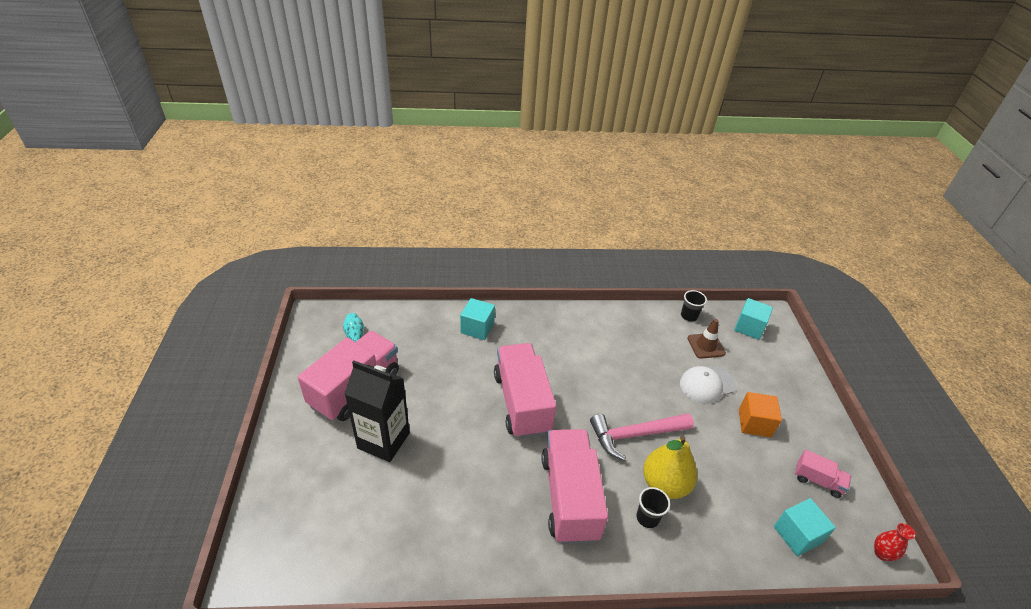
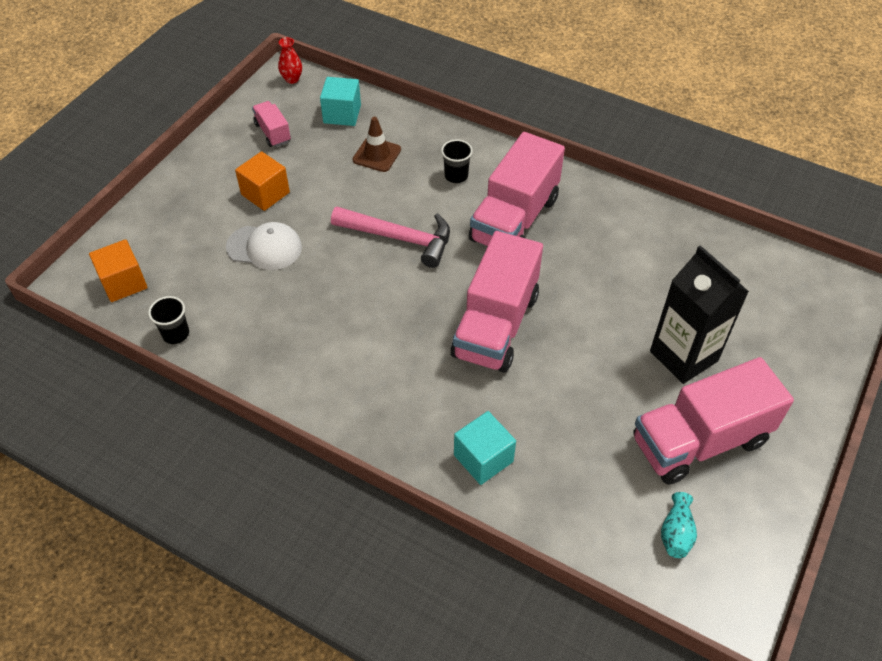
camera: 145 degrees left, 10 degrees up
(664, 484) = (414, 189): yellow pear -> none
(706, 346) = (207, 287): brown traffic cone -> brown traffic cone (377, 155)
(749, 327) = (123, 283): turquoise cube -> orange cube

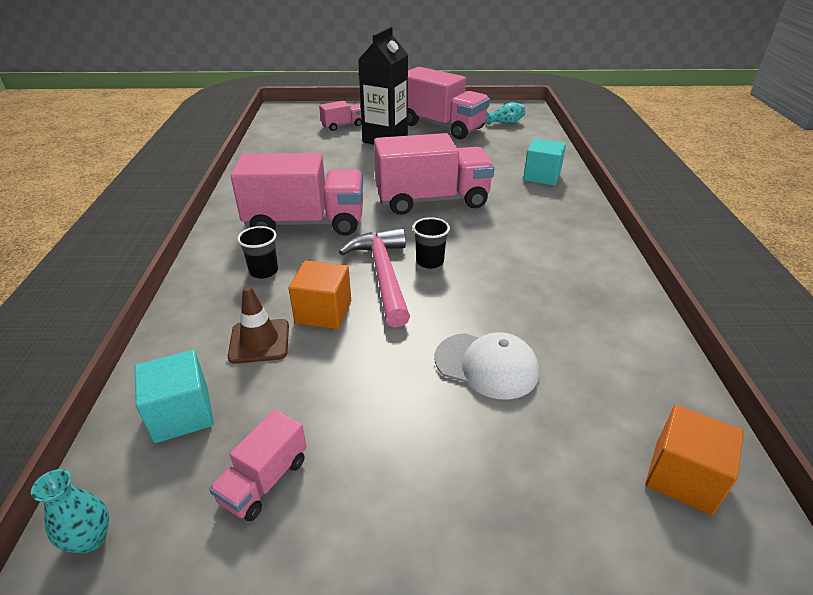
camera: 120 degrees left, 15 degrees down
(176, 334) = (668, 373): black cup -> black cup (430, 261)
(264, 247) = (486, 365): white cap -> white cap turned 135 degrees clockwise
(265, 193) = (401, 414): orange cube -> orange cube (323, 312)
(292, 79) = (90, 539): red vase -> turquoise vase
(754, 330) = (342, 126): none -> pink truck

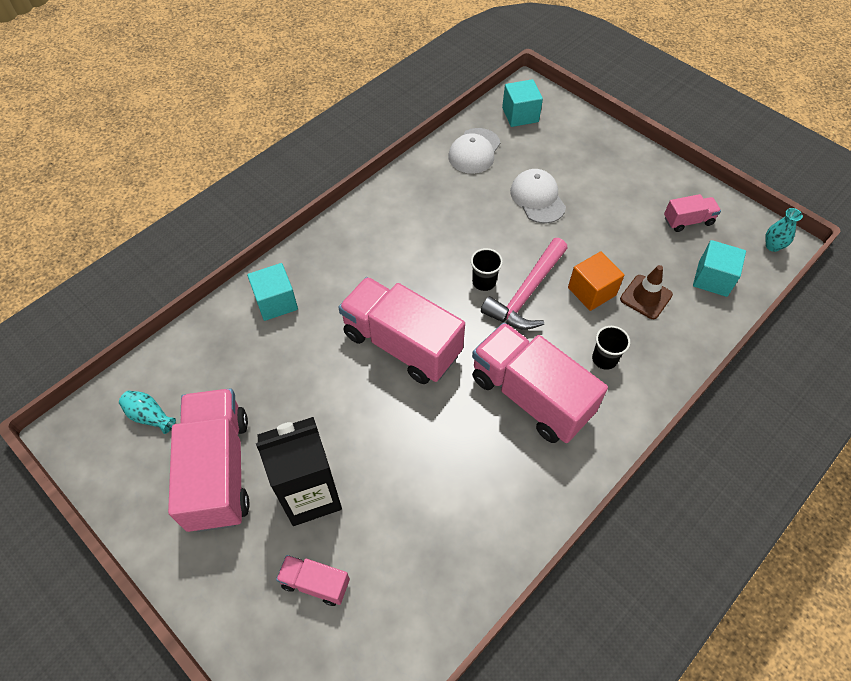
camera: 135 degrees left, 20 degrees up
(630, 369) = (474, 151): none -> white cap
(683, 477) = (520, 115): orange cube -> turquoise cube

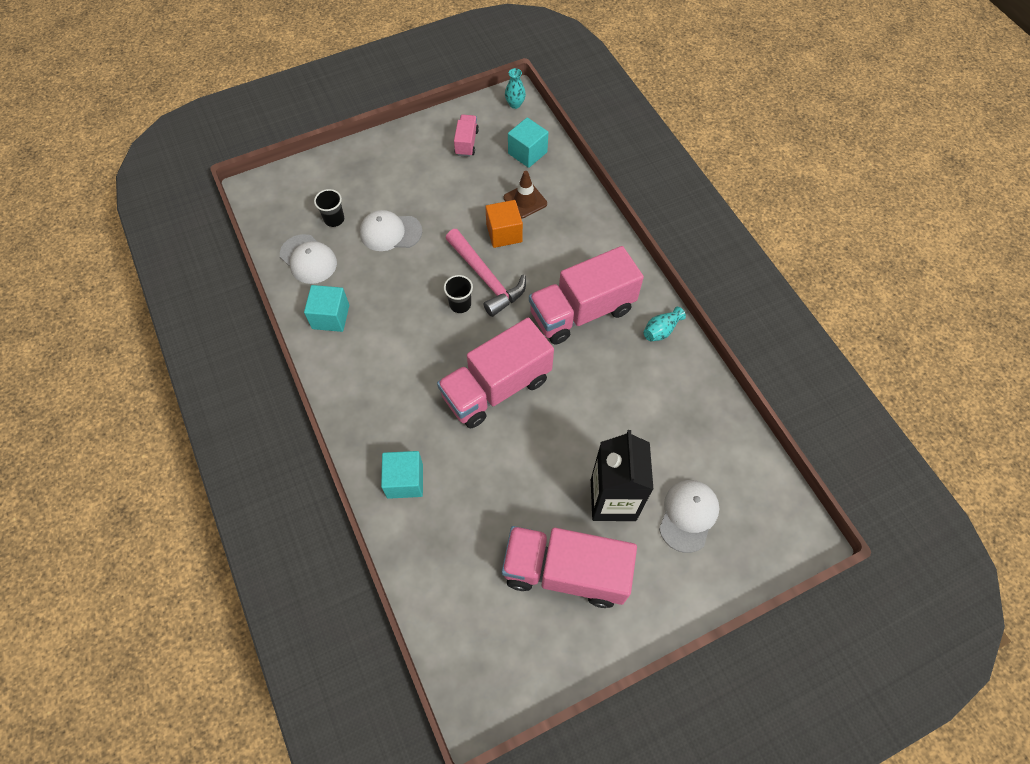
camera: 70 degrees left, 5 degrees up
(149, 416) = (487, 625): turquoise vase -> turquoise vase (661, 330)
(315, 583) = (688, 515): pink truck -> white cap
(520, 115) = (284, 207): turquoise cube -> turquoise cube (330, 317)
(604, 359) = (569, 250): black cup -> black cup (334, 219)

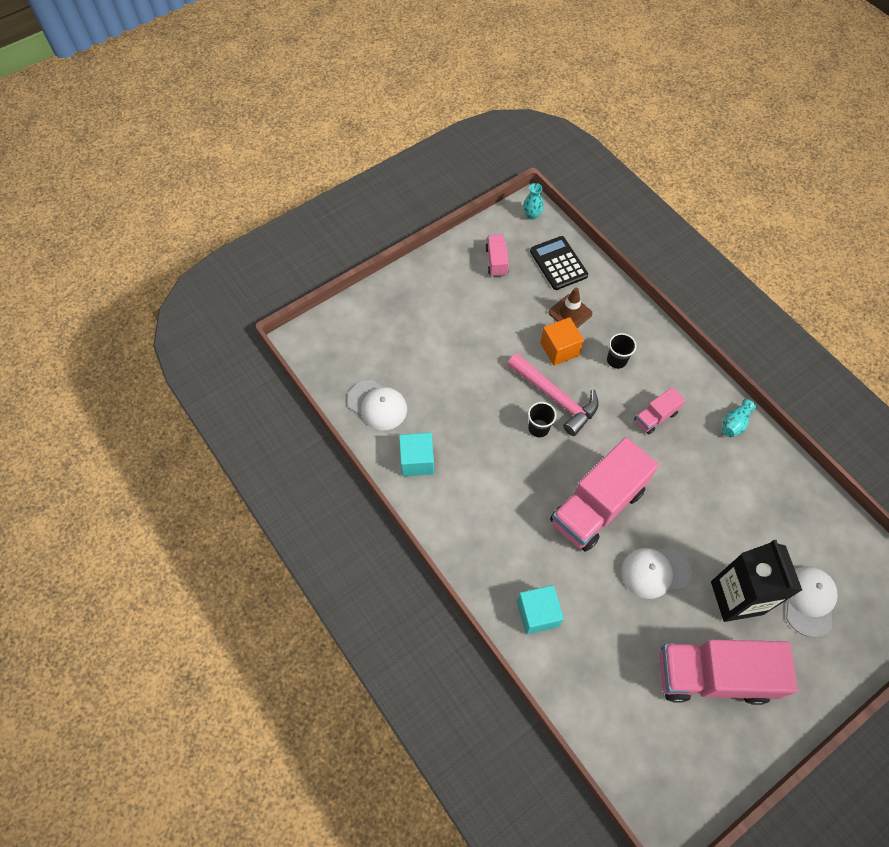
camera: 10 degrees left, 0 degrees up
(334, 219) = (390, 360): black cup -> black cup (616, 360)
(390, 232) = (449, 365): white cap -> white cap (655, 572)
(527, 153) = (558, 263): turquoise cube -> black calculator
(582, 311) = (655, 417): pink truck -> pink truck, size x0.47

